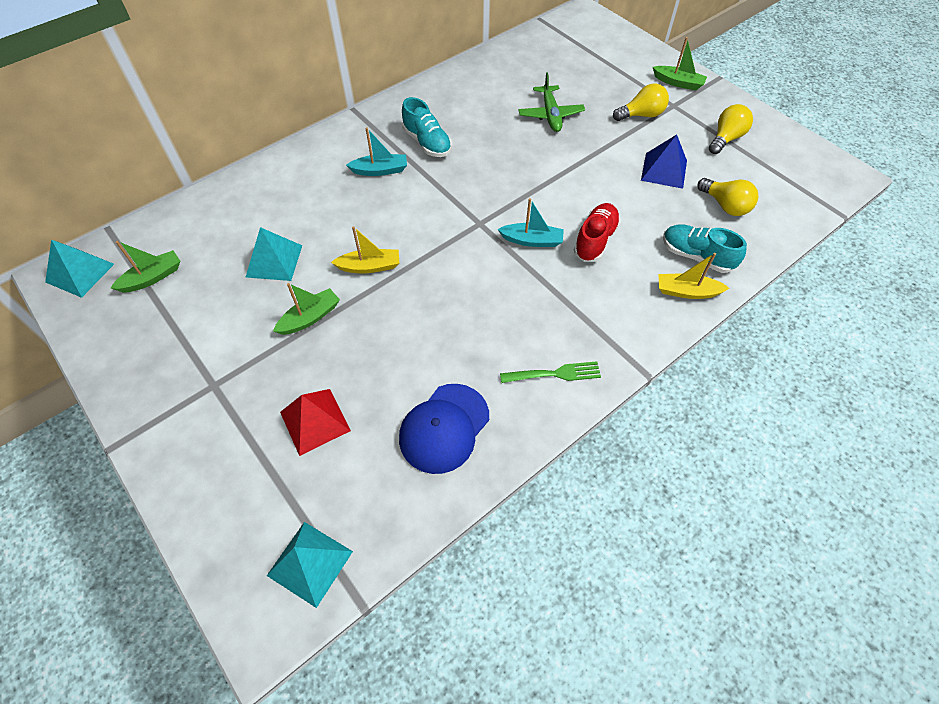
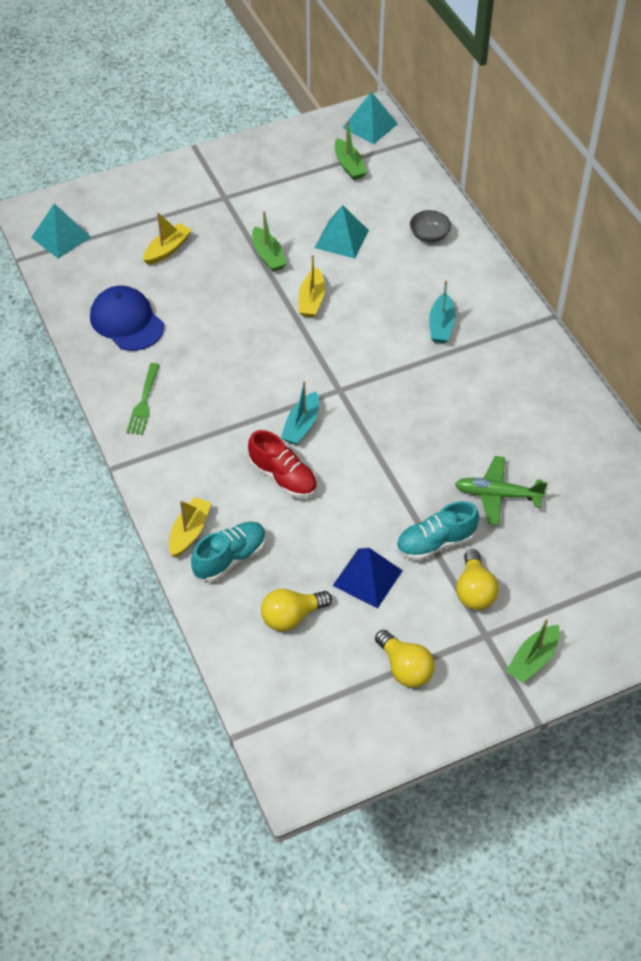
camera: 105 degrees right, 5 degrees down
(261, 196) = (429, 235): none -> grey bowl
(315, 421) = (167, 249): red pyramid -> yellow boat
(427, 143) = (475, 370): turquoise shoe -> turquoise shoe (435, 543)

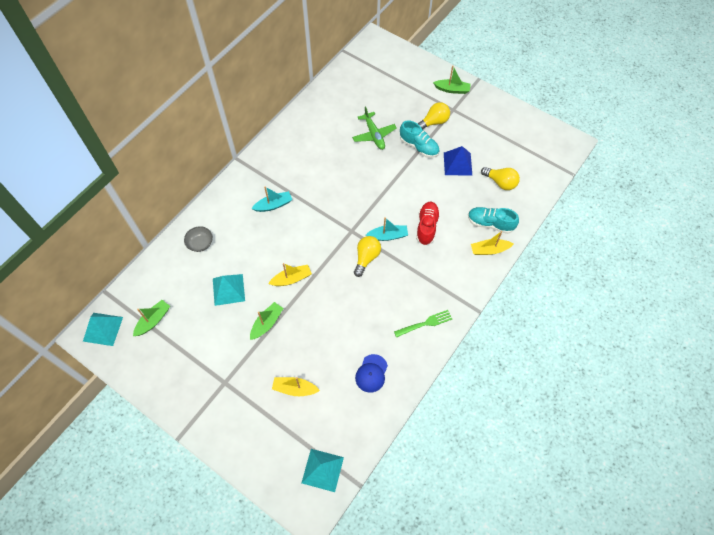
camera: 120 degrees left, 10 degrees up
(127, 321) = (371, 373): blue cap -> blue cap, size x0.66
(405, 668) = (491, 130): yellow light bulb -> yellow light bulb (366, 258)

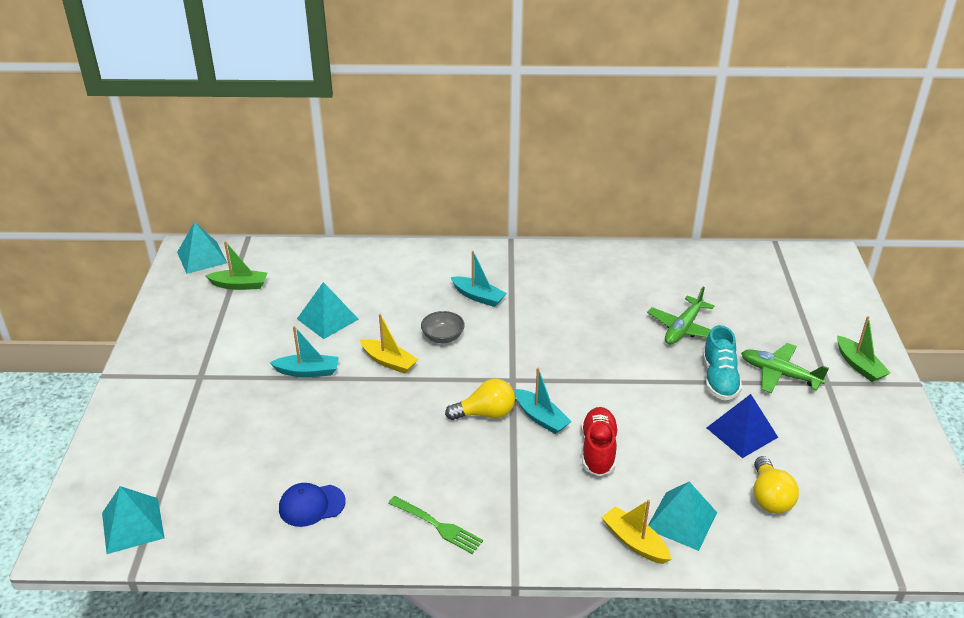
camera: 55 degrees right, 25 degrees down
(200, 243) = (369, 269): grey bowl -> grey bowl (443, 337)
(267, 323) = (308, 371): green boat -> turquoise boat
(295, 388) = (234, 441): yellow boat -> none
(426, 227) = (598, 450): red shoe -> red shoe turned 60 degrees counterclockwise
(434, 122) = (779, 374): yellow light bulb -> green plane
(490, 224) = (682, 520): turquoise shoe -> turquoise pyramid

